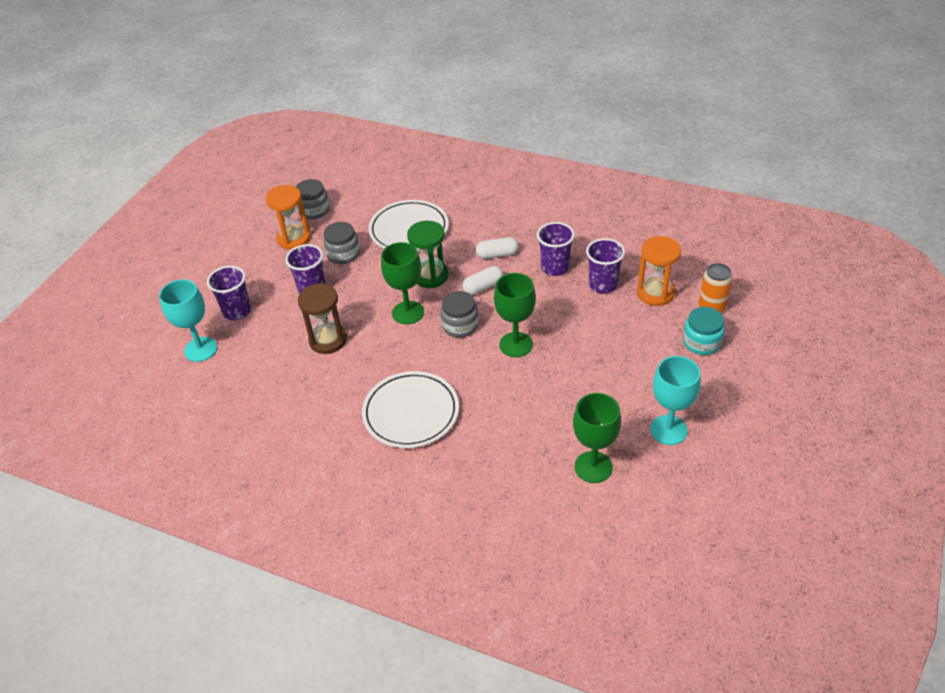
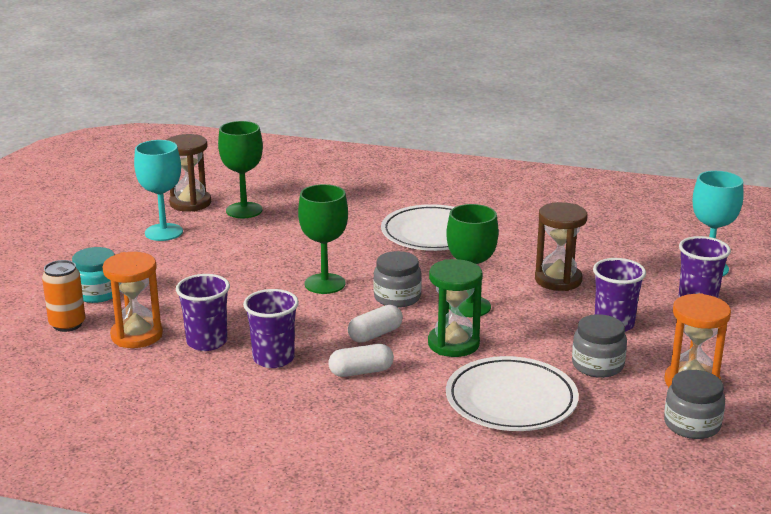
camera: 170 degrees right, 20 degrees down
(653, 486) = (190, 203): none -> brown hourglass

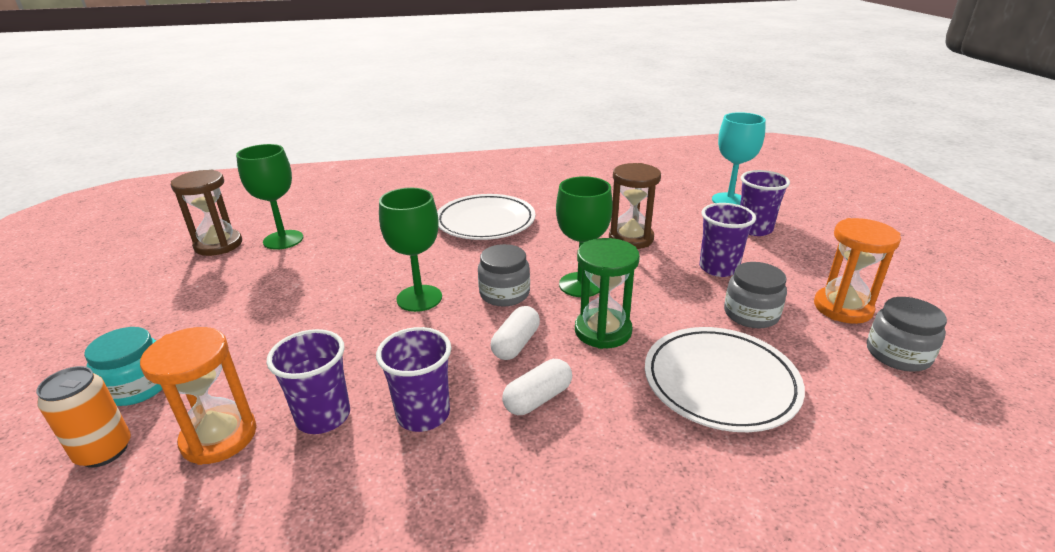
camera: 25 degrees left, 5 degrees up
(163, 232) = (200, 284): turquoise goblet -> none

